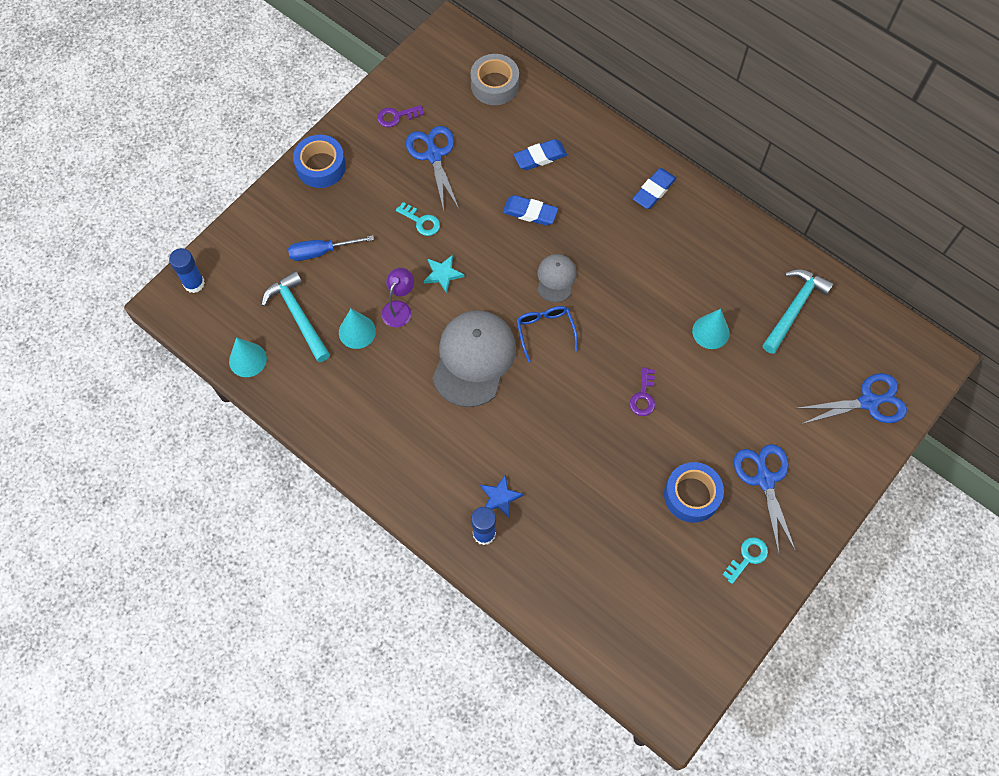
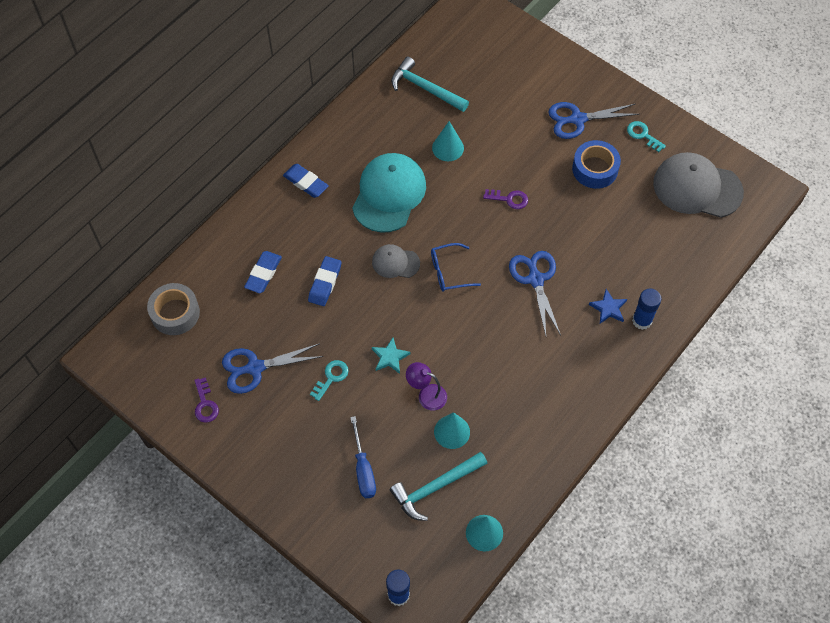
camera: 90 degrees left, 5 degrees down
(321, 166) = (261, 476): blue tape -> none
(474, 359) = (477, 330): grey cap -> grey cap (697, 188)
(540, 157) = (263, 274): blue eraser -> blue eraser turned 45 degrees clockwise
(643, 271) = (389, 194): none -> turquoise cap
(868, 402) = (508, 47): blue scissors -> blue scissors (536, 279)

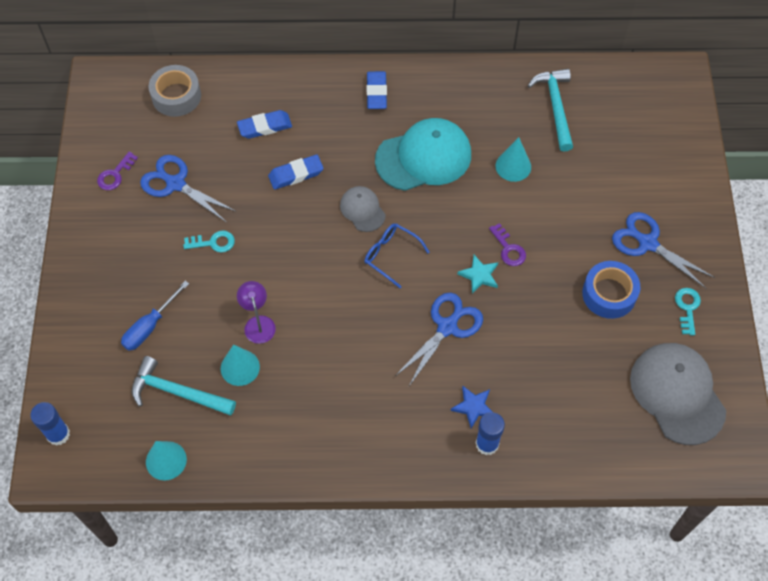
camera: 50 degrees right, 0 degrees up
(390, 357) = (269, 271): turquoise star -> turquoise star (479, 275)

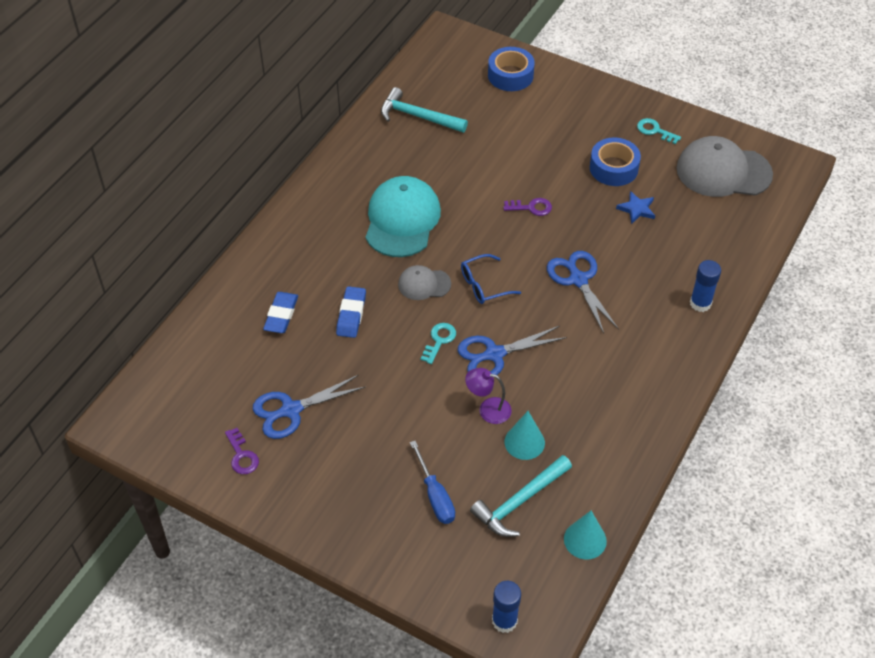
camera: 60 degrees left, 10 degrees down
(176, 96) = (189, 368): grey tape -> none
(213, 242) = (378, 407): turquoise key -> turquoise key (439, 340)
(376, 92) = (309, 221): blue eraser -> none
(473, 407) = (662, 296): blue star -> blue star (636, 209)
(479, 275) = (543, 237): turquoise star -> none
(513, 166) = (455, 168): turquoise cone -> none
(648, 243) = (584, 125): blue scissors -> blue scissors (494, 354)
(666, 152) = (510, 75): none -> blue tape

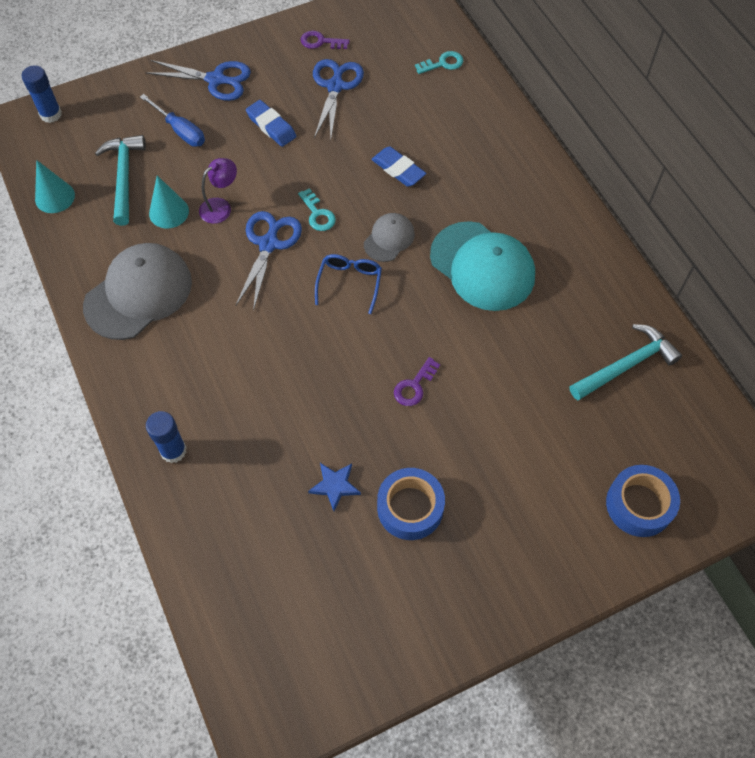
camera: 125 degrees right, 10 degrees up
(281, 315) = (437, 124): blue eraser -> blue eraser (271, 126)
(435, 495) = (180, 130): blue screwdriver -> blue screwdriver turned 150 degrees counterclockwise
(578, 280) = (291, 364): blue scissors -> blue scissors (216, 80)
(655, 131) = (435, 601): turquoise key -> turquoise key (443, 63)
(723, 171) = (316, 627): grey cap -> grey cap (138, 293)

